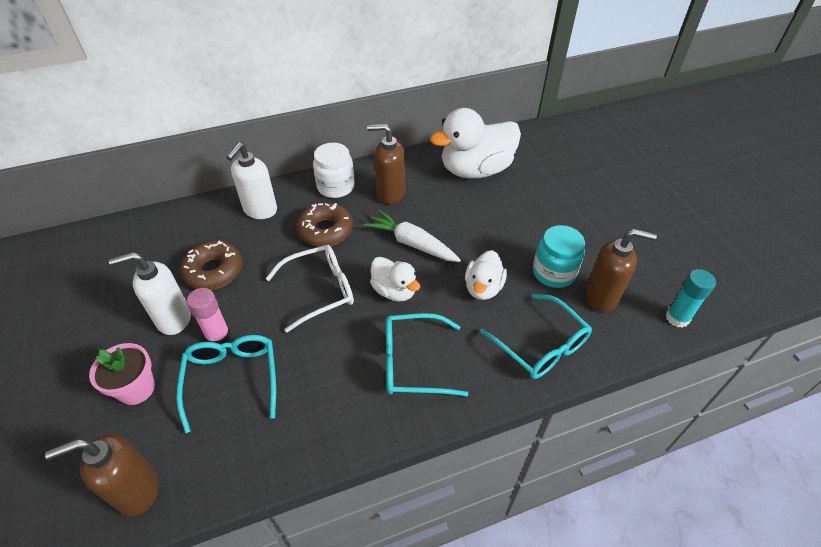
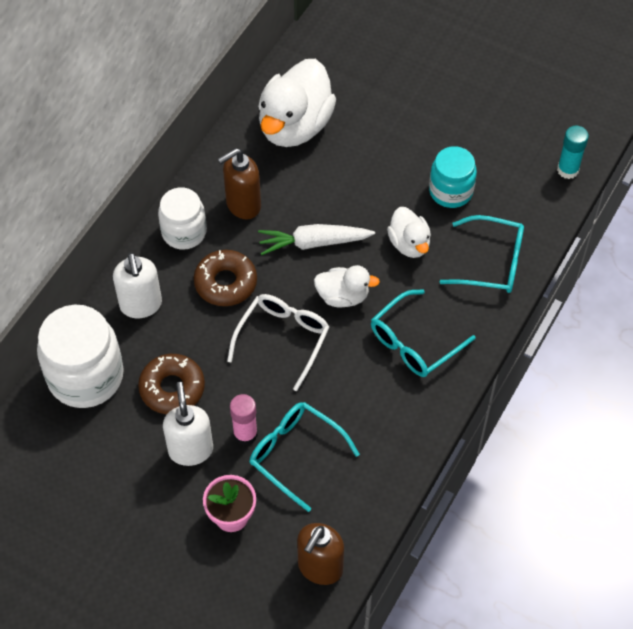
camera: 40 degrees left, 10 degrees up
(173, 319) = (190, 450): white soap dispenser -> white soap dispenser turned 135 degrees clockwise
(178, 228) = (85, 376): none -> white jar
(601, 297) = (503, 189): brown soap dispenser -> none

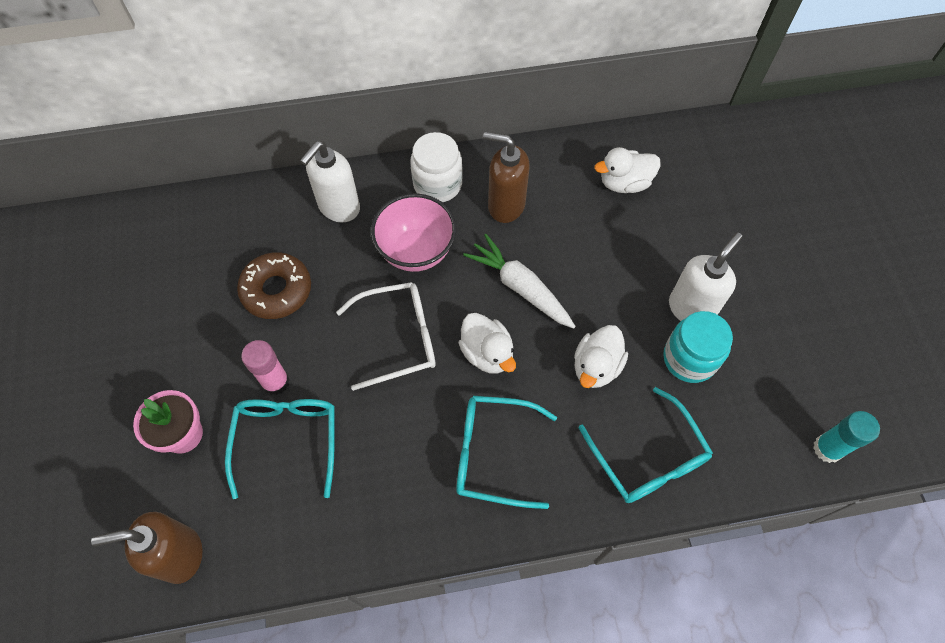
camera: 50 degrees right, 5 degrees up
(85, 376) = (238, 220): white jar -> none
(190, 450) = (226, 350): white soap dispenser -> white soap dispenser (691, 308)
(225, 283) = (416, 251): brown donut -> pink bowl
(295, 126) = (624, 183): white duck -> white duck, size x0.54

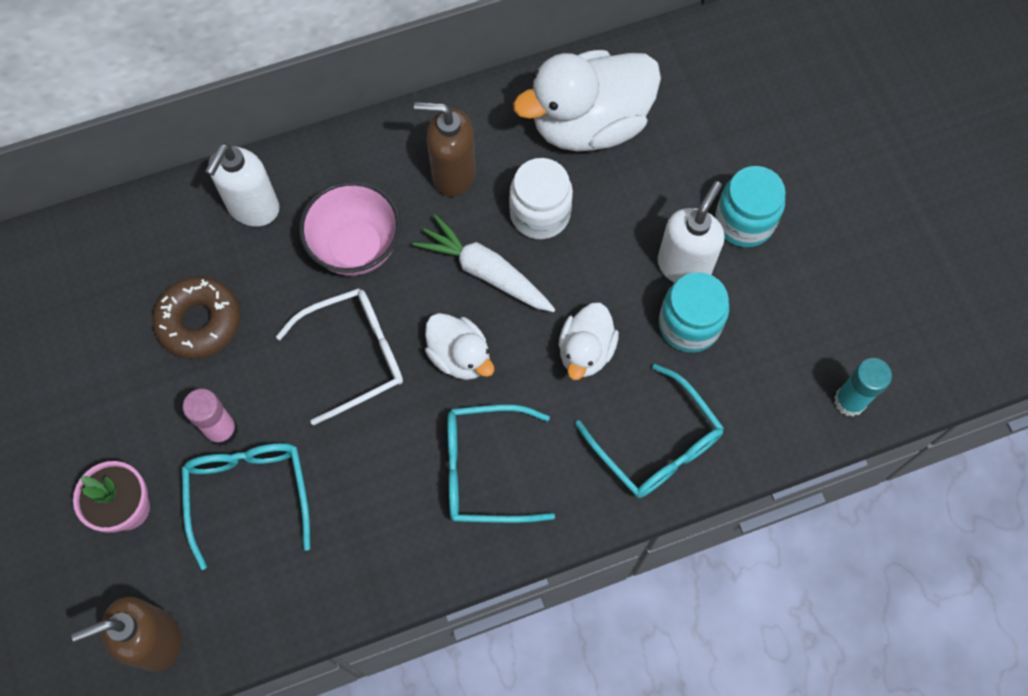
camera: 10 degrees left, 5 degrees up
(437, 184) = (367, 160): white jar -> white jar (540, 214)
(624, 183) = (589, 124): white duck -> white duck, size x1.86
(747, 280) = (744, 222): none -> turquoise jar

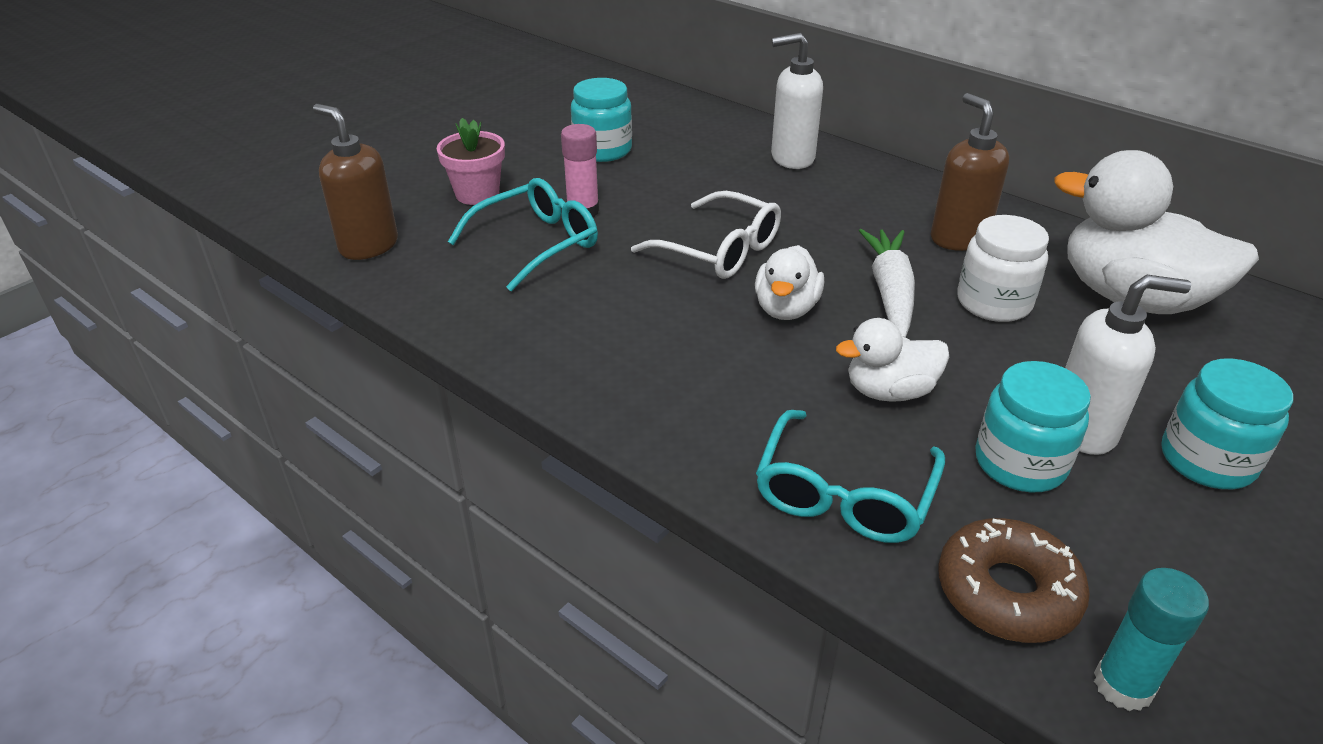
camera: 60 degrees right, 30 degrees down
(123, 357) = (602, 150): none -> turquoise jar
(200, 322) = (667, 170): brown donut -> brown donut (1007, 592)
(356, 248) = (820, 215): pink bowl -> none
(485, 470) = (684, 369): turquoise glasses -> none

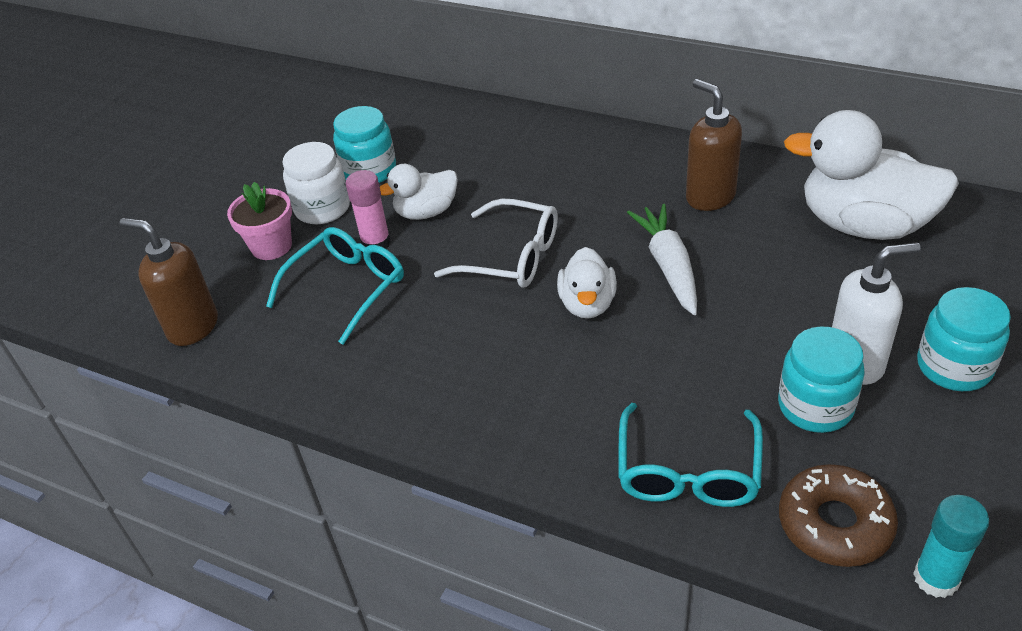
camera: 10 degrees left, 5 degrees up
(792, 158) = (543, 142): white soap dispenser -> none
(889, 391) = (695, 365): white duck -> white duck (426, 212)
(993, 303) = (756, 256): white jar -> white jar (322, 208)

